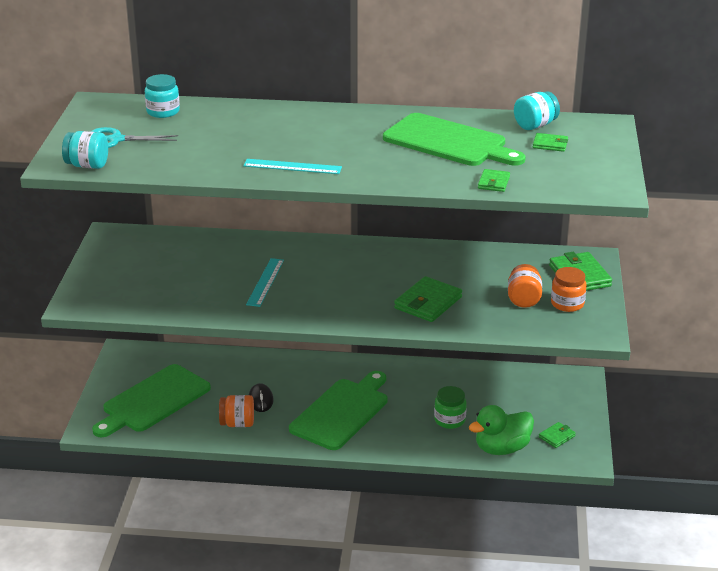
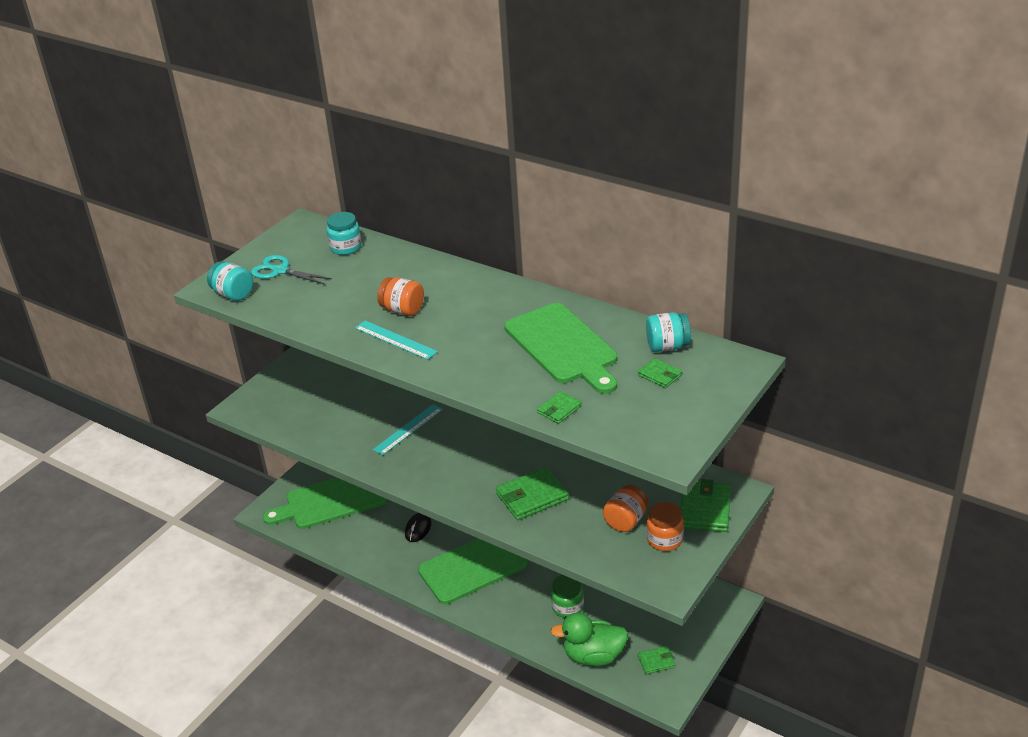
camera: 30 degrees right, 5 degrees up
(237, 423) = (382, 547): orange jar -> orange jar (403, 310)

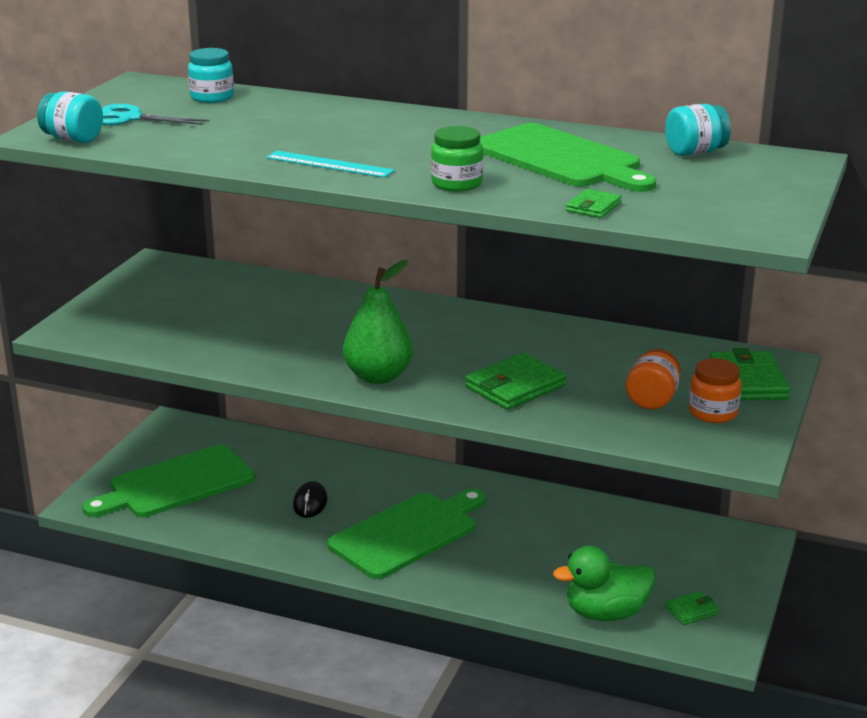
camera: 15 degrees left, 10 degrees down
(403, 310) = (323, 141): orange jar -> none
(408, 429) = (313, 336): turquoise ruler -> none
(439, 476) = (378, 376): none -> green pear
(567, 607) = (548, 565): green jar -> green jar (456, 184)
(659, 375) = (703, 174): green wallet -> none

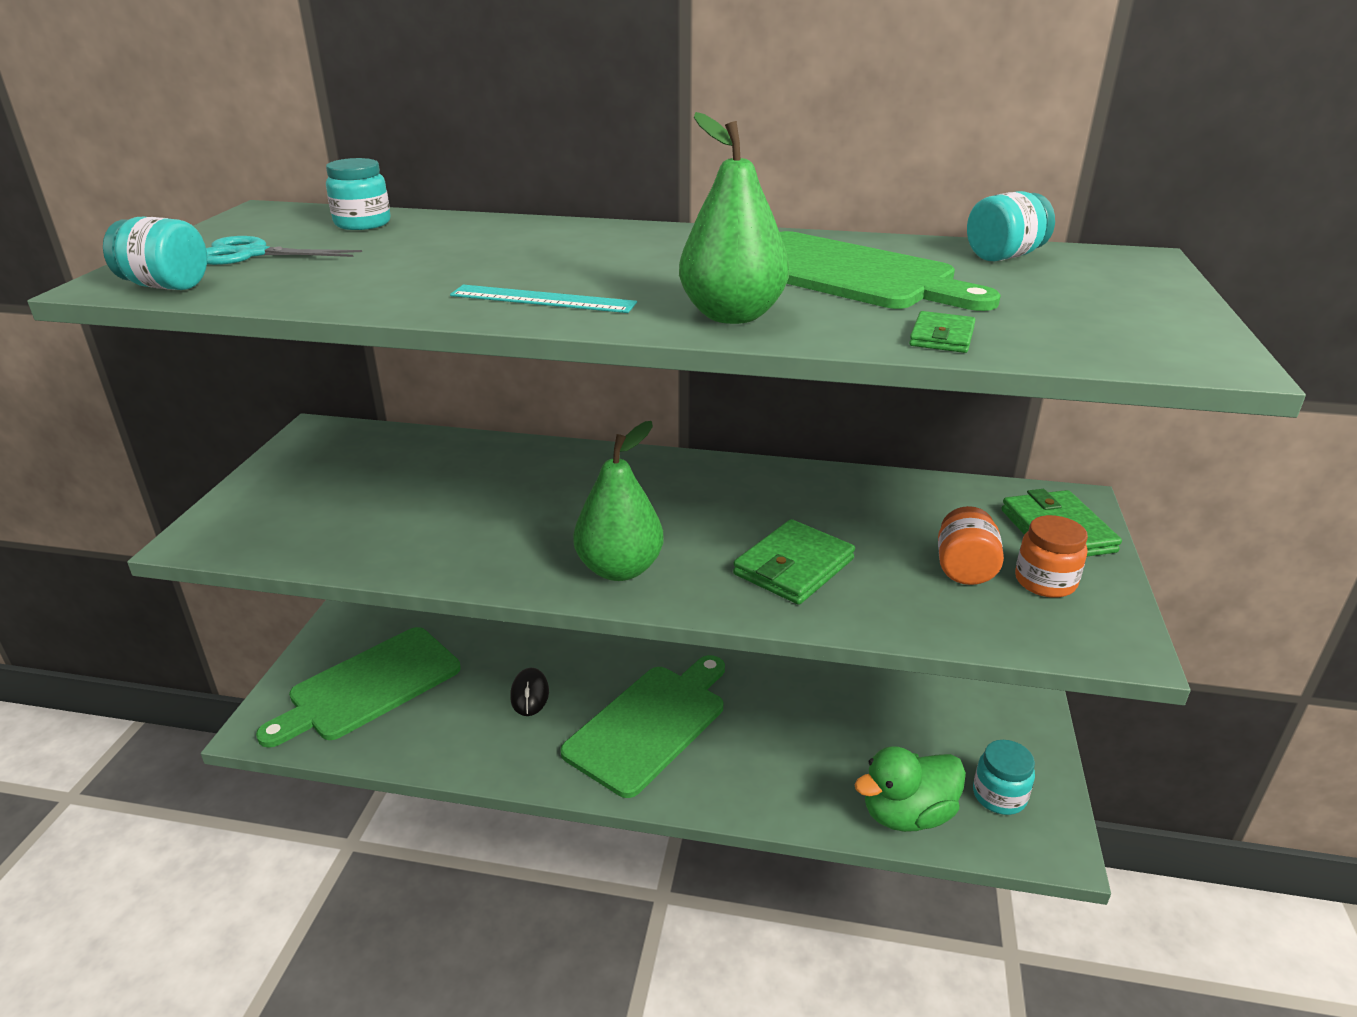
camera: 10 degrees left, 5 degrees up
(456, 184) = (732, 315): green jar -> green pear
(691, 610) = (999, 796): green wallet -> turquoise jar

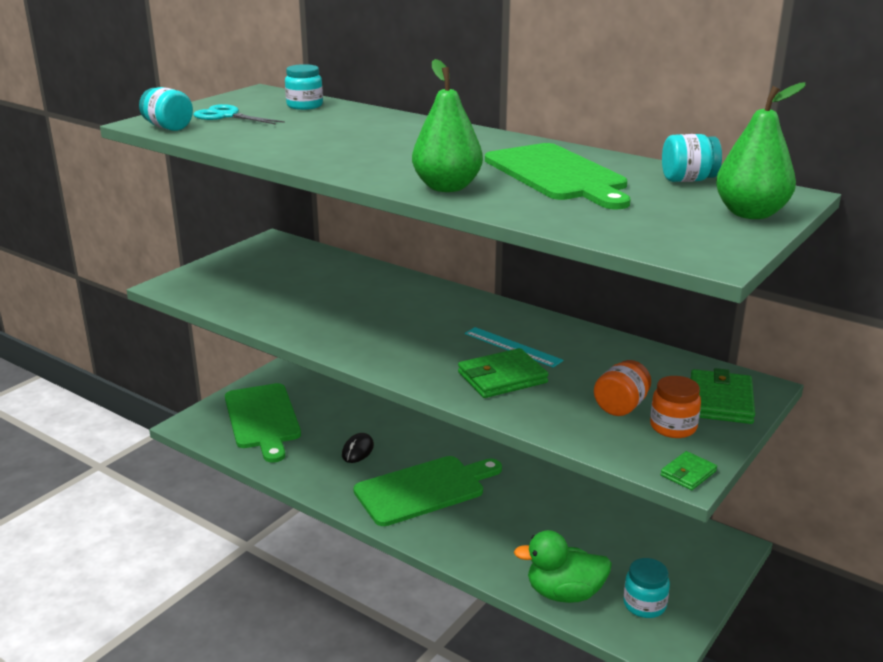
camera: 25 degrees right, 5 degrees down
(369, 686) = (262, 419): green cutting board -> green cutting board turned 90 degrees counterclockwise
(542, 299) = (351, 162): turquoise ruler -> turquoise ruler (512, 347)
(619, 569) = (389, 353): green pear -> green pear (750, 213)
(941, 337) = (556, 218): green wallet -> green wallet (688, 473)

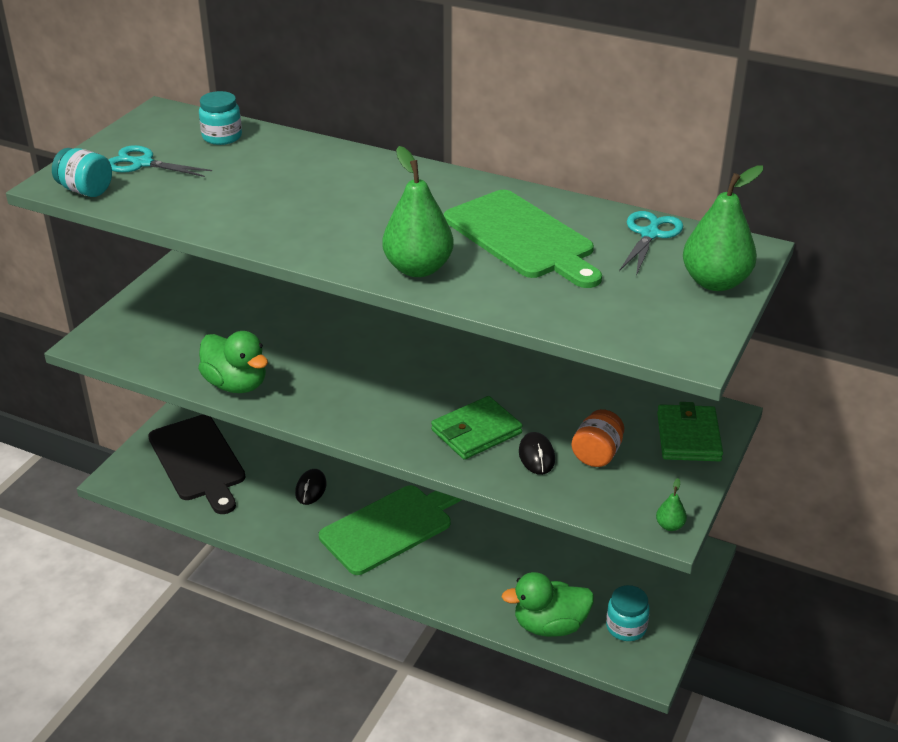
camera: 10 degrees left, 10 degrees up
(262, 419) = (198, 461): green cutting board -> black cutting board
(285, 323) = (236, 384): none -> green duck
(512, 347) = (478, 390): turquoise ruler -> none
(558, 402) = (536, 456): none -> black mouse
(673, 427) = (649, 473): orange jar -> none
(688, 180) = (650, 234): turquoise jar -> turquoise scissors
(688, 473) = (670, 526): green wallet -> green pear

